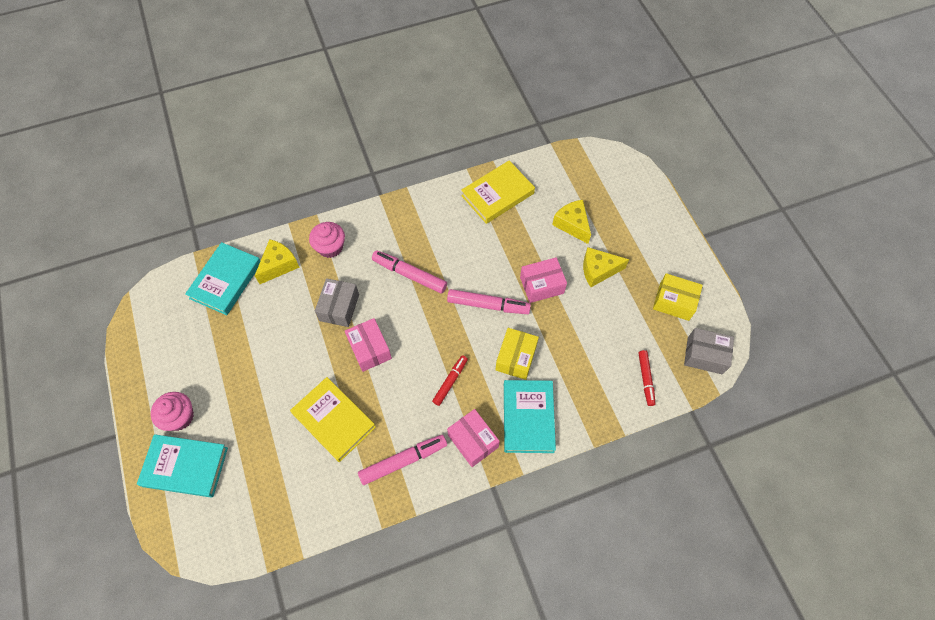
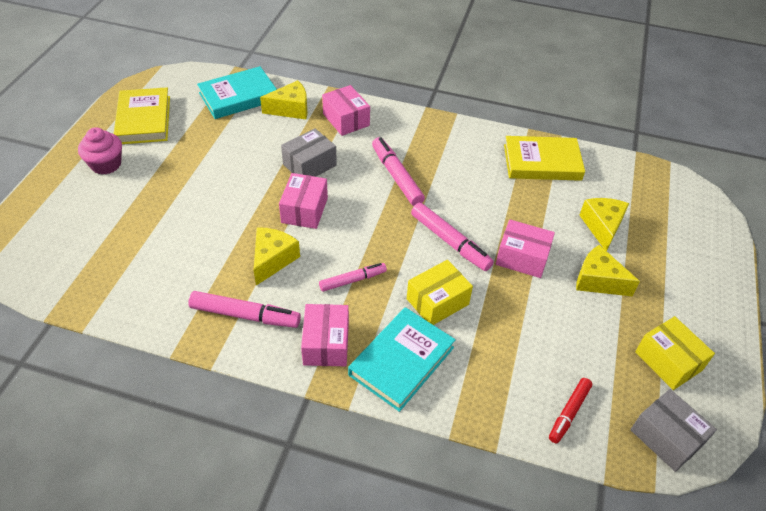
camera: 35 degrees right, 15 degrees down
(185, 467) = (72, 200): turquoise book -> none
(330, 247) = (346, 120): pink cupcake -> pink box
(334, 420) = (219, 243): yellow book -> yellow book (144, 120)
(383, 405) = (273, 260): none -> yellow cheese
(450, 381) = (353, 280): red marker -> pink marker

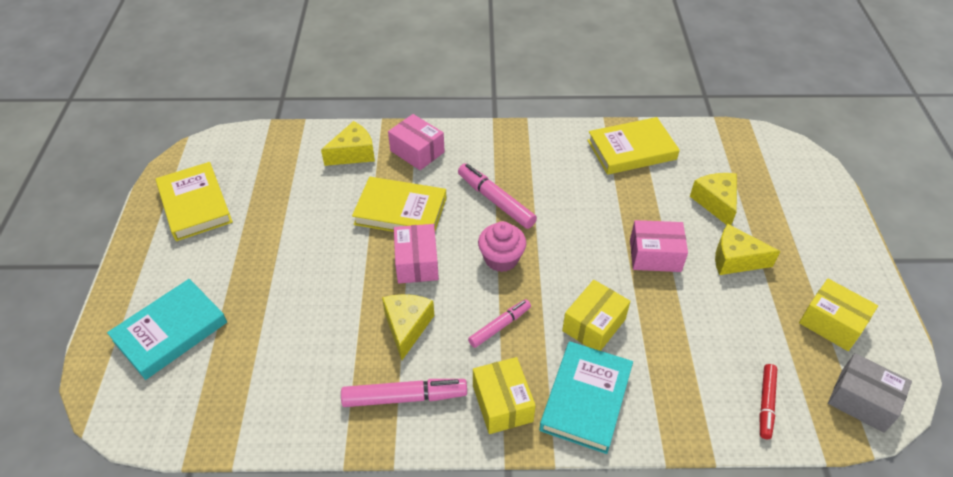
camera: 15 degrees left, 0 degrees up
(106, 164) = (174, 267): pink cupcake -> pink cupcake (501, 259)
(238, 96) = (290, 153): turquoise book -> turquoise book (170, 331)
(309, 165) = (400, 211): grey box -> yellow book
(326, 344) = (502, 403): pink box -> yellow box
(450, 242) = (579, 257): pink marker -> none

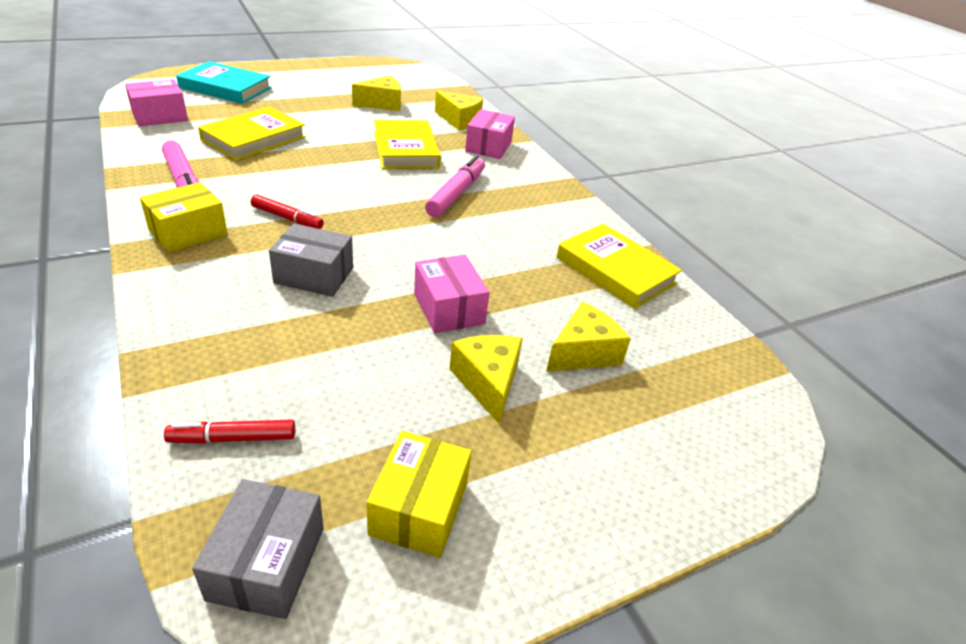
camera: 60 degrees right, 10 degrees down
(195, 205) = (354, 75): yellow book -> yellow book (254, 139)
(407, 327) = (266, 172): yellow cheese -> yellow cheese (382, 104)
(417, 263) = (347, 166): pink box -> pink box (160, 116)
(500, 326) = (287, 218): pink marker -> red marker
(501, 259) = (378, 207): pink cupcake -> none
(586, 399) = (205, 282): turquoise book -> none
(594, 325) = (314, 275): yellow box -> grey box

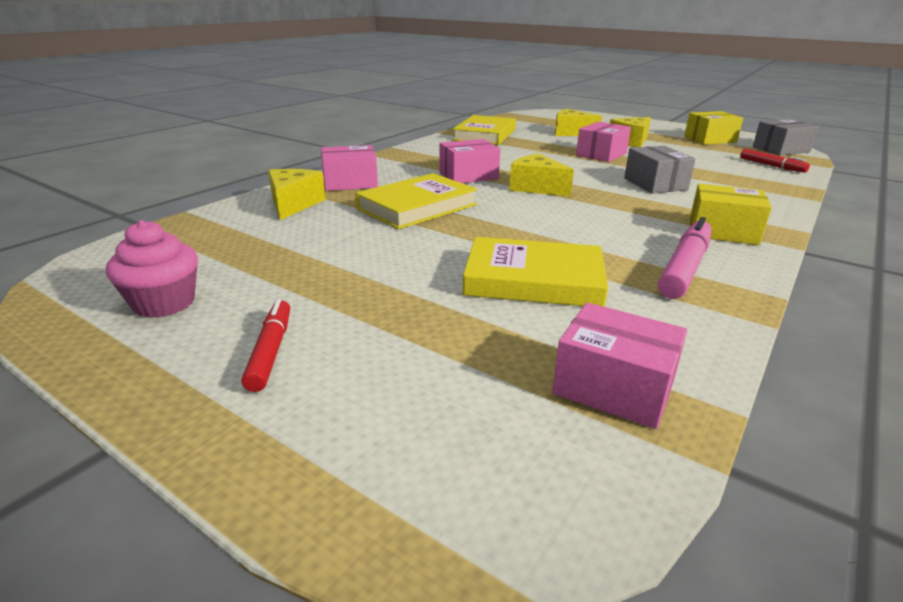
camera: 115 degrees left, 10 degrees down
(226, 88) = (398, 400): turquoise book -> none
(287, 218) = (624, 210): red marker -> red marker (271, 351)
(361, 75) = (164, 303): none -> pink cupcake
(382, 104) = (292, 251): yellow cheese -> yellow cheese (536, 187)
(456, 194) = (468, 175): pink marker -> pink box

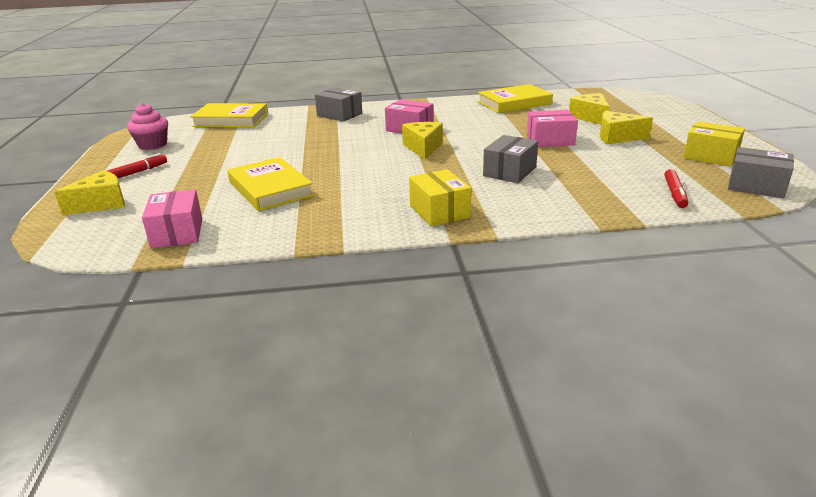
camera: 50 degrees right, 0 degrees up
(293, 204) = (286, 119): yellow cheese -> yellow cheese (101, 204)
(350, 183) = (339, 115): pink box -> grey box
(417, 207) = (330, 138): yellow book -> yellow book (231, 120)
(685, 268) = (348, 215): pink marker -> none

